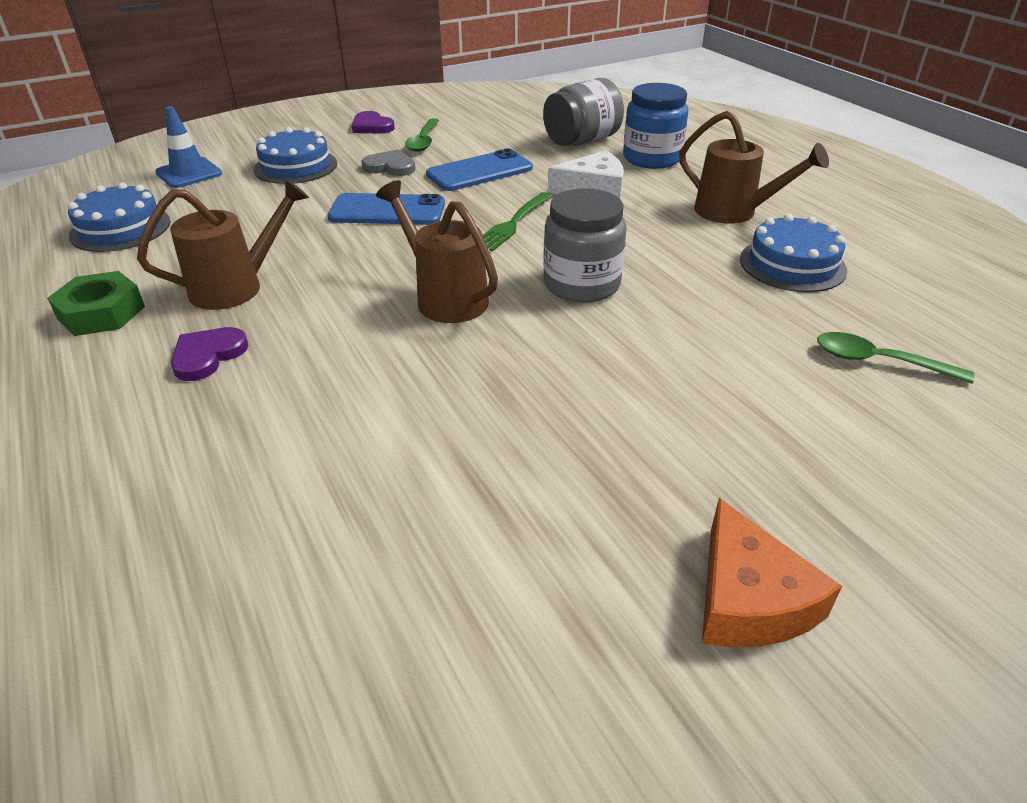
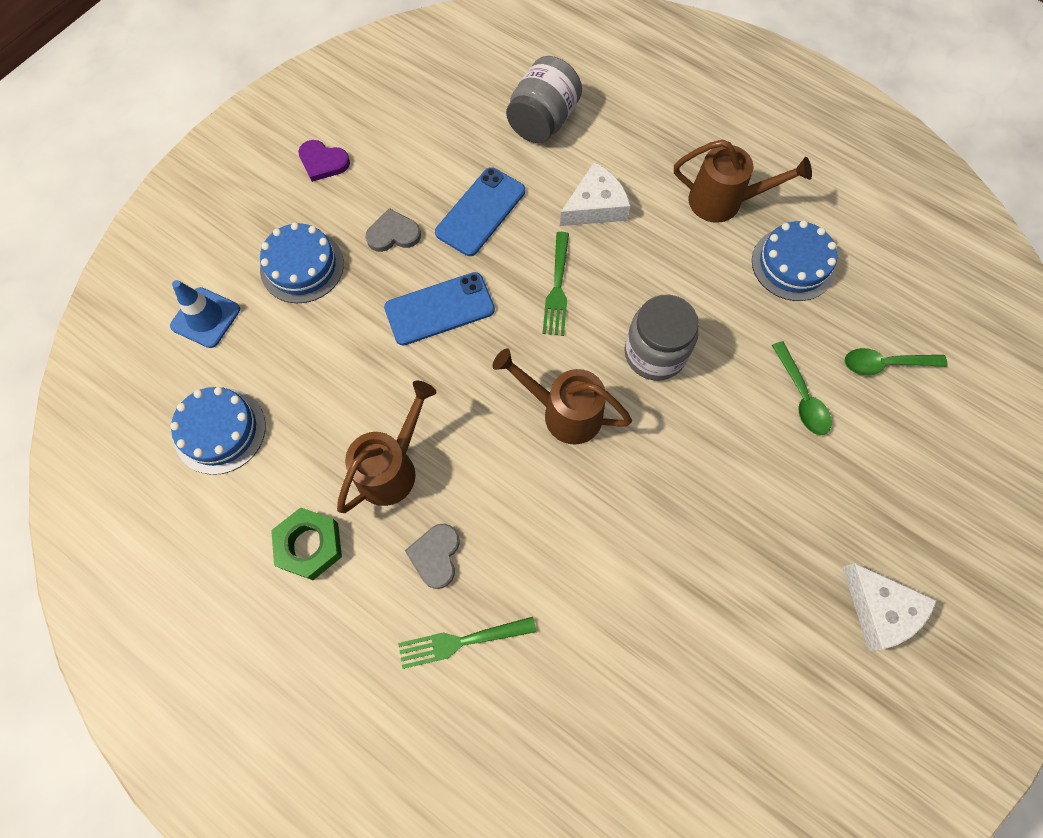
camera: 25 degrees left, 30 degrees up
(157, 429) = (461, 641): none -> green fork
(208, 356) = (435, 555): purple heart -> grey heart
(423, 141) = (394, 173): green spoon -> green spoon (801, 396)
(651, 158) = (620, 132): blue jar -> none
(749, 599) = (880, 609): orange cheese -> white cheese

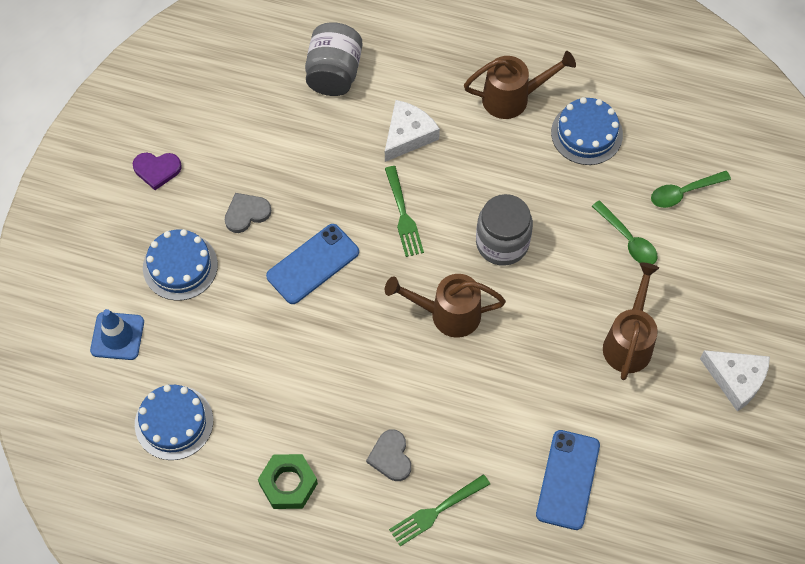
camera: 20 degrees left, 5 degrees down
(392, 467) = (328, 403): brown watering can -> brown watering can (629, 341)
(480, 212) = (313, 171): blue phone -> blue phone (568, 480)

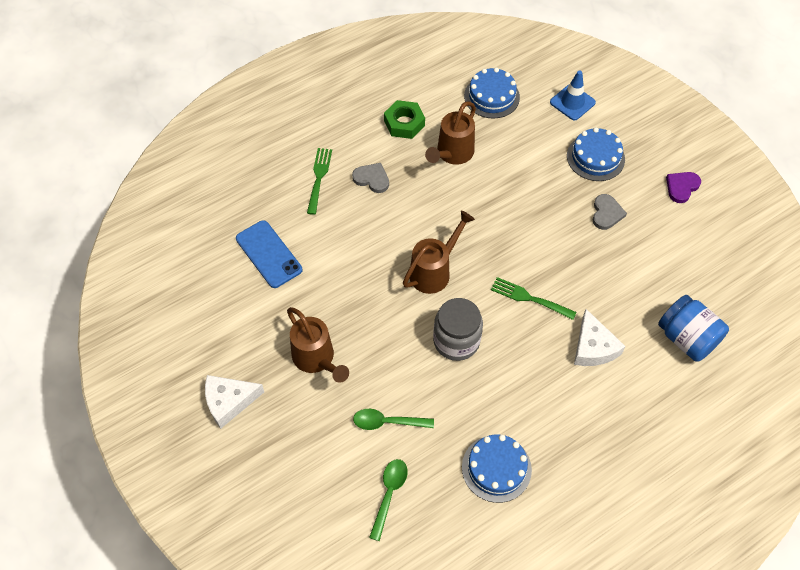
camera: 130 degrees right, 5 degrees down
(313, 264) = (536, 224): blue phone -> none
(334, 73) = (686, 338): grey jar -> blue jar
(513, 98) = (570, 442): brown watering can -> brown watering can (452, 154)

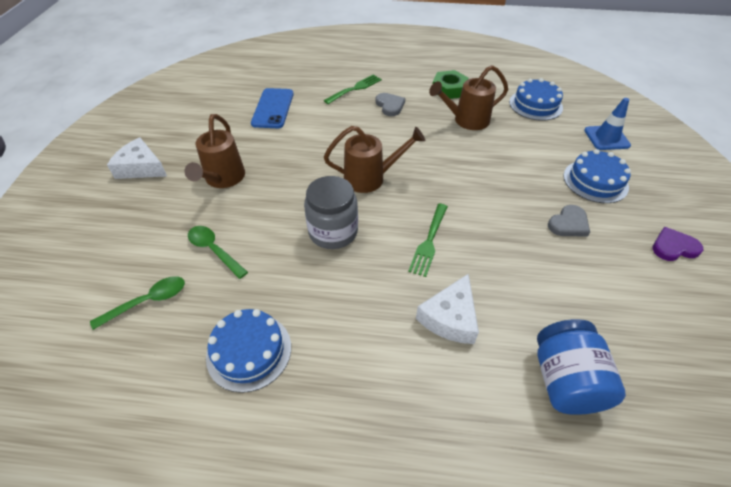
camera: 40 degrees right, 10 degrees down
(529, 298) = (429, 241): green fork -> green fork turned 135 degrees counterclockwise

